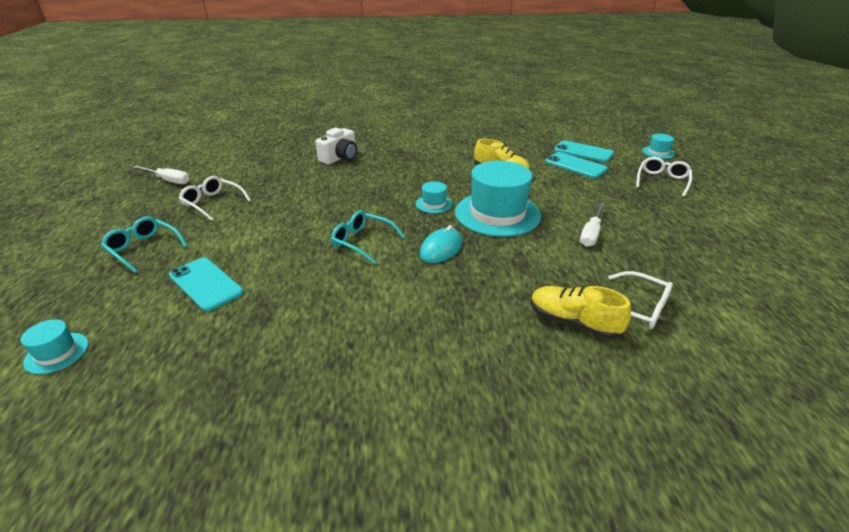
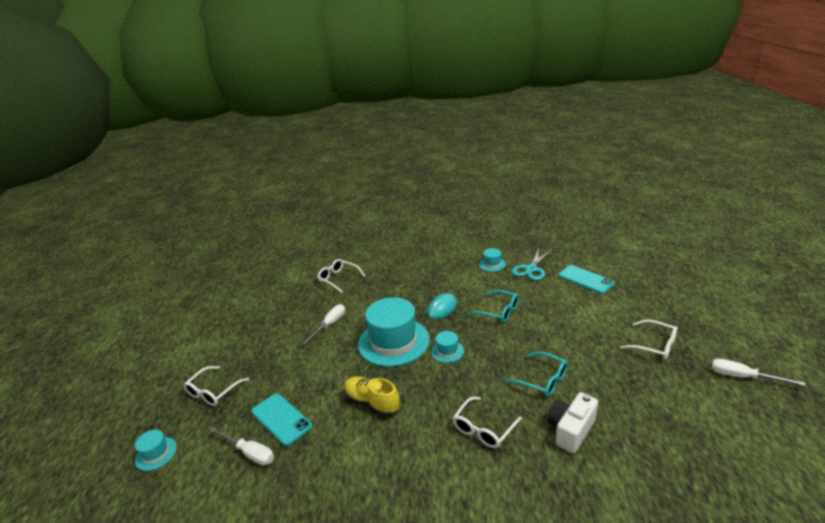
camera: 175 degrees left, 5 degrees down
(57, 353) = (625, 248): turquoise hat -> turquoise hat (492, 264)
(143, 248) = (657, 299): turquoise glasses -> turquoise glasses (543, 380)
(278, 310) = (531, 269): none -> turquoise scissors
(406, 159) = (483, 429): none -> white glasses
(573, 322) = (376, 271): yellow shoe -> none
(583, 152) = (249, 453): turquoise phone -> white screwdriver

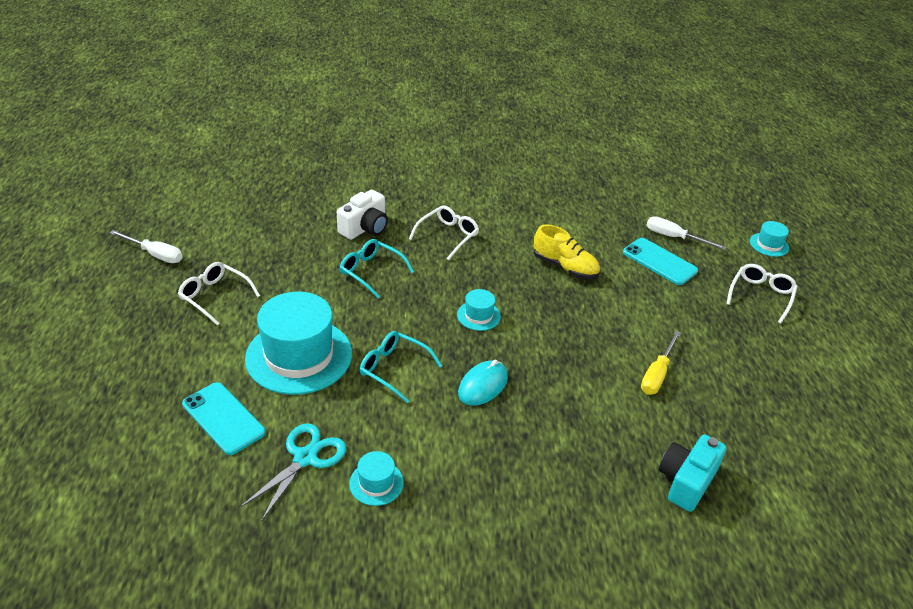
camera: 175 degrees right, 10 degrees up
(330, 325) = (657, 374): white screwdriver -> yellow screwdriver
(338, 279) = (686, 481): white glasses -> turquoise camera
(393, 341) = (552, 336): turquoise hat -> turquoise hat (299, 356)

